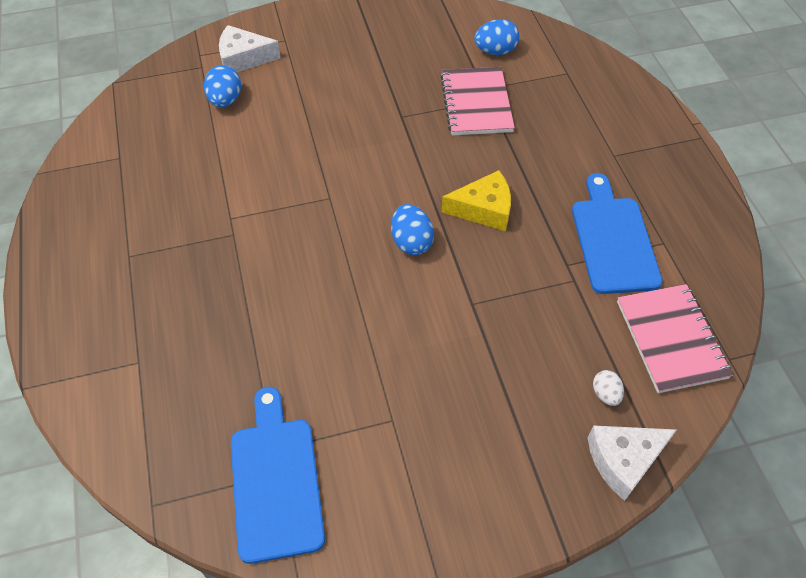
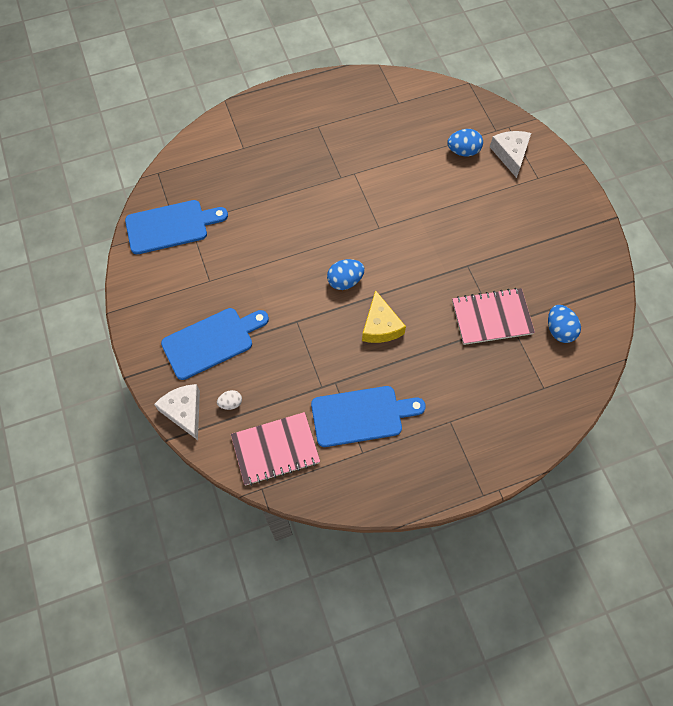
camera: 85 degrees right, 10 degrees up
(503, 418) = (211, 341): none -> blue cutting board

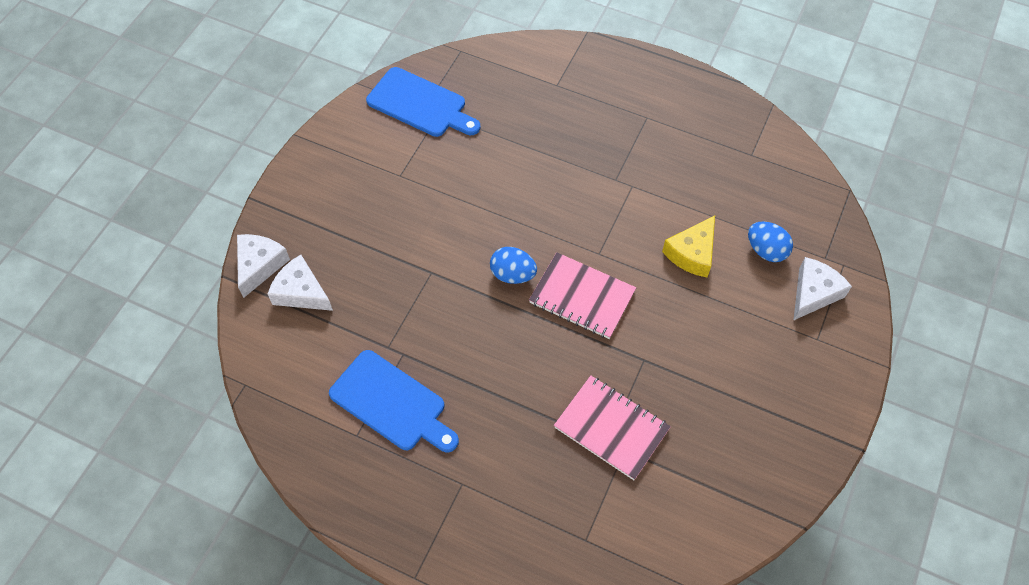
camera: 45 degrees right, 5 degrees down
(211, 341) = (344, 227): blue cutting board -> none
(231, 403) = (301, 292): white egg -> white cheese
(275, 449) = (291, 363): pink notebook -> pink notebook (582, 297)
(380, 326) = (498, 341): yellow cheese -> yellow cheese (692, 253)
(559, 330) = (665, 502): blue egg -> none

